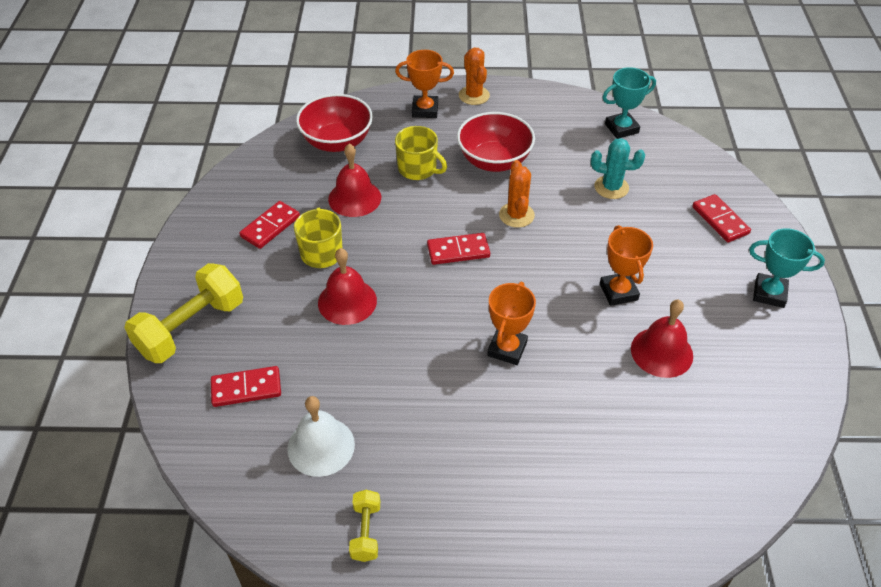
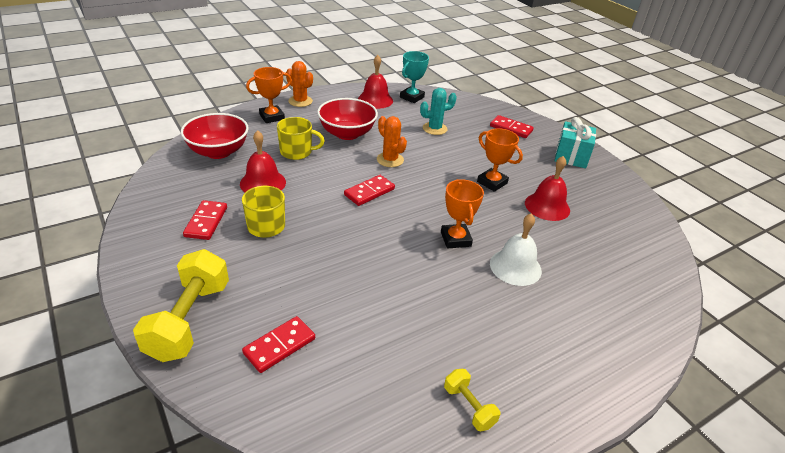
camera: 35 degrees left, 10 degrees down
(321, 446) = (379, 361): white bell -> white bell (515, 267)
(347, 301) = (314, 251): red bell -> red bell (375, 100)
(769, 293) = (571, 156): turquoise trophy -> turquoise gift

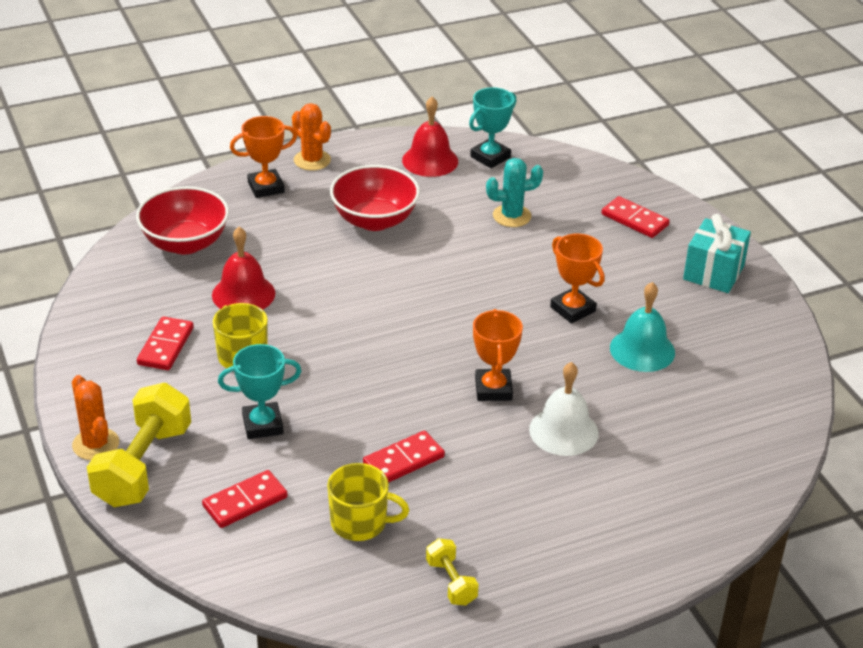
camera: 10 degrees right, 0 degrees up
(287, 278) = (262, 425): none -> turquoise trophy
(297, 152) = (296, 248): yellow mug -> yellow mug (360, 522)
(369, 192) = (389, 315): red domino -> red domino (403, 461)
(390, 160) = (430, 266): orange cactus -> orange cactus (95, 444)
(547, 206) = (642, 350): red bell -> turquoise bell

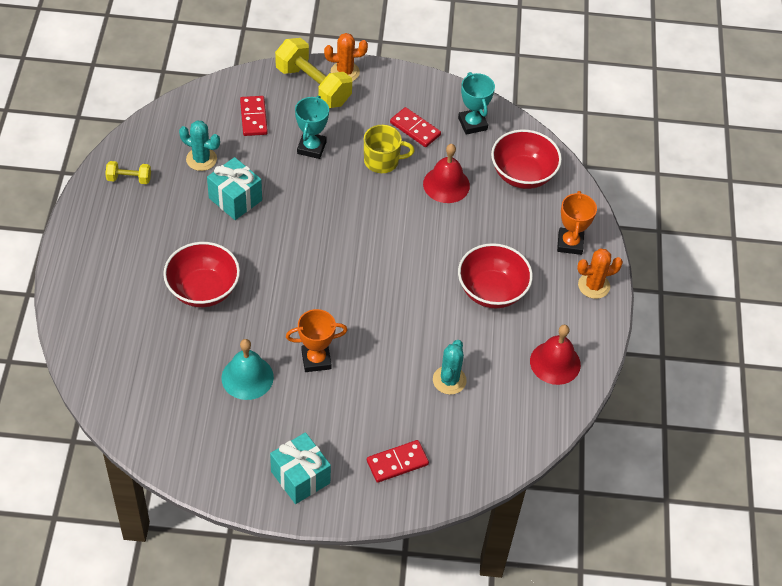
camera: 115 degrees right, 15 degrees up
(360, 522) = (201, 159): yellow mug -> turquoise cactus
(403, 461) = (235, 199): red domino -> turquoise gift
(490, 157) = (539, 407): turquoise trophy -> turquoise trophy (472, 124)
(493, 389) = (266, 272): orange trophy -> none
(563, 431) = (203, 290): white bell -> red bowl

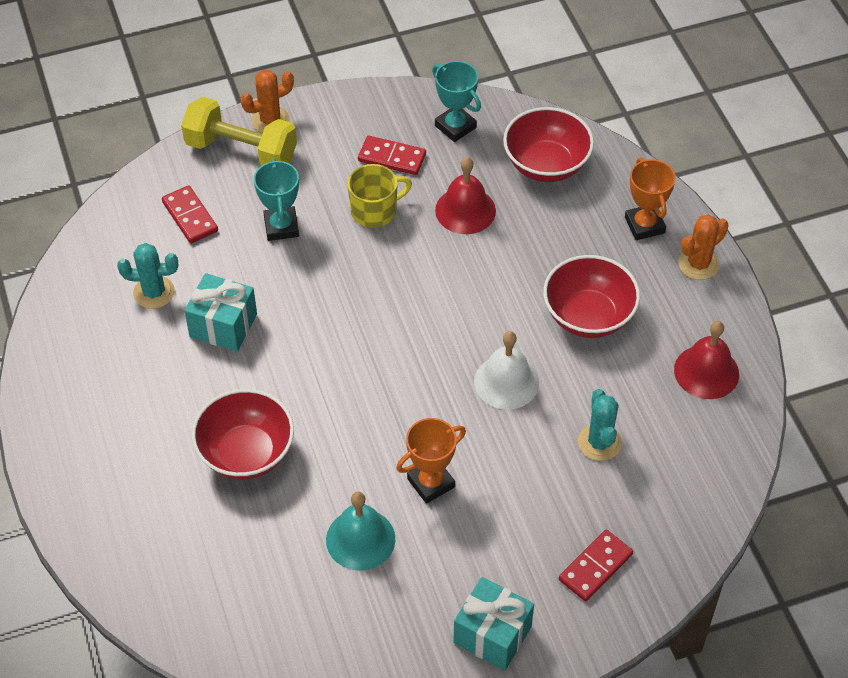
camera: 20 degrees left, 0 degrees up
(129, 179) = (76, 351): yellow dumbbell -> none
(407, 313) = (506, 382): none -> white bell

